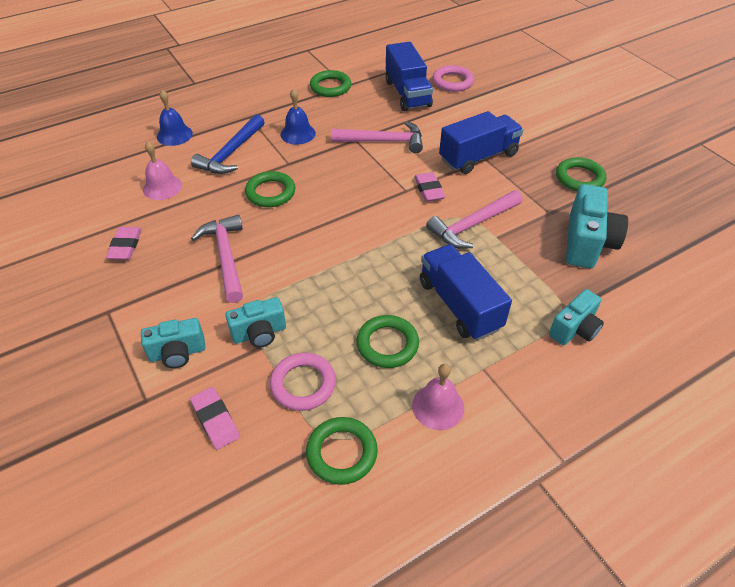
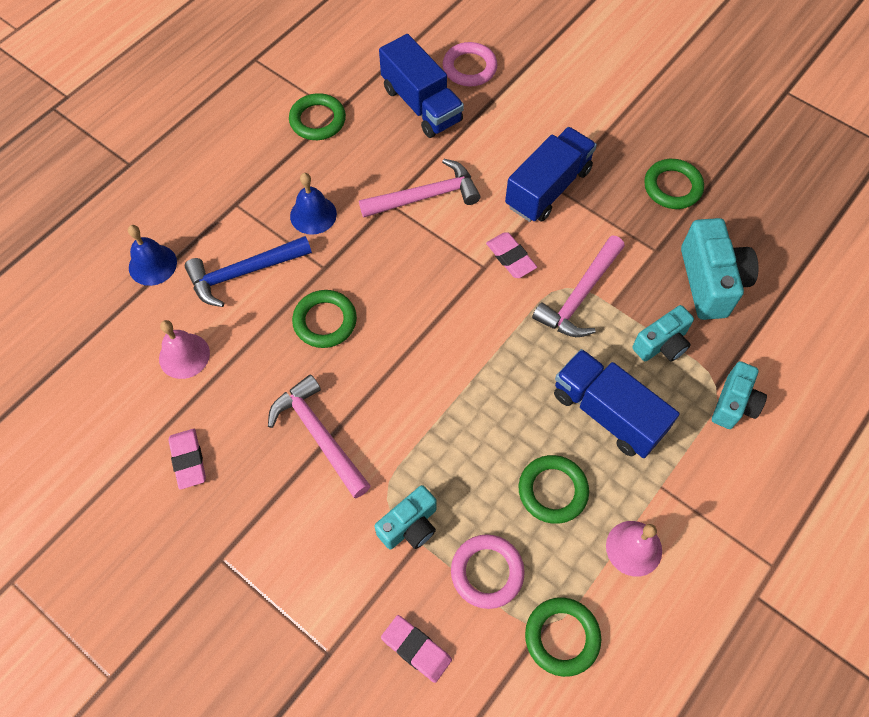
camera: 20 degrees left, 15 degrees up
(177, 353) = (332, 584): turquoise camera -> turquoise camera (662, 344)
(231, 153) = (243, 273): blue hammer -> blue hammer turned 60 degrees clockwise

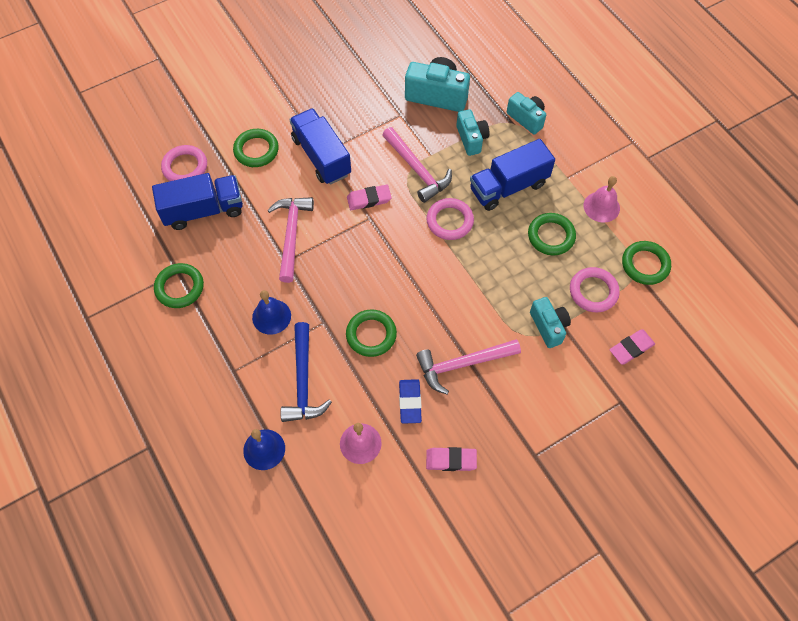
camera: 70 degrees left, 0 degrees up
(250, 391) = (410, 402): none -> blue eraser
(520, 357) = (449, 221): none -> pink ring
(672, 187) = (355, 86): green ring -> green ring (256, 150)

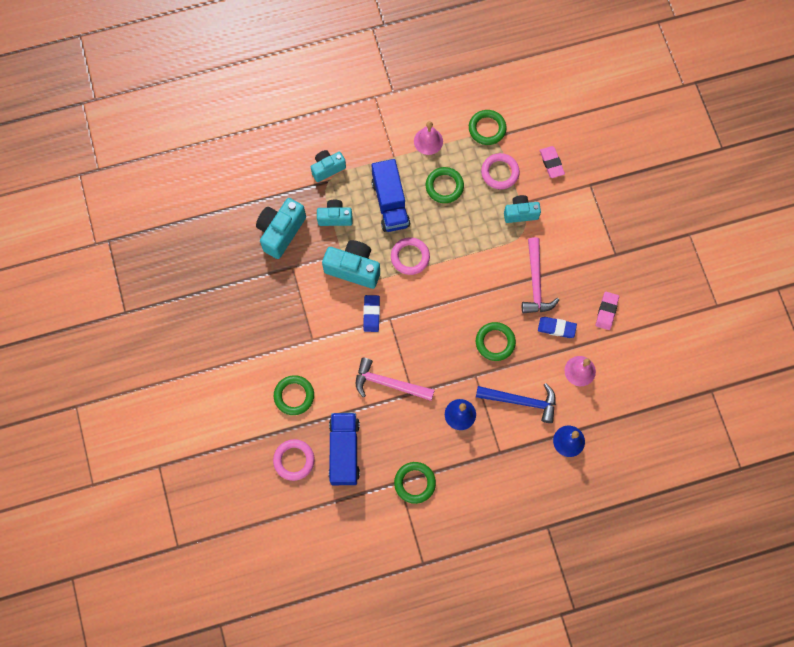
camera: 75 degrees left, 10 degrees up
(321, 156) = (317, 342): blue truck -> none
(369, 199) = (371, 314): pink eraser -> blue eraser
(417, 170) = (353, 268): pink hammer -> turquoise camera

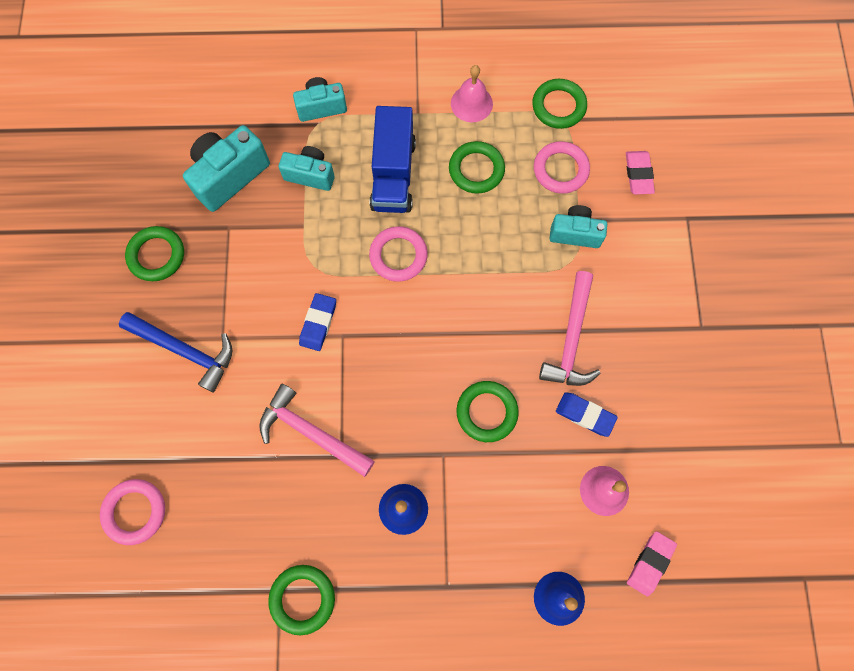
camera: 15 degrees right, 0 degrees up
(294, 396) = (168, 413): green ring -> green ring (156, 255)
(344, 451) = (213, 519): blue truck -> none
(353, 268) = (313, 252): turquoise camera -> none
(521, 401) = (502, 514): blue hammer -> blue hammer (185, 350)
(606, 311) = (667, 409): pink eraser -> pink eraser (650, 563)

